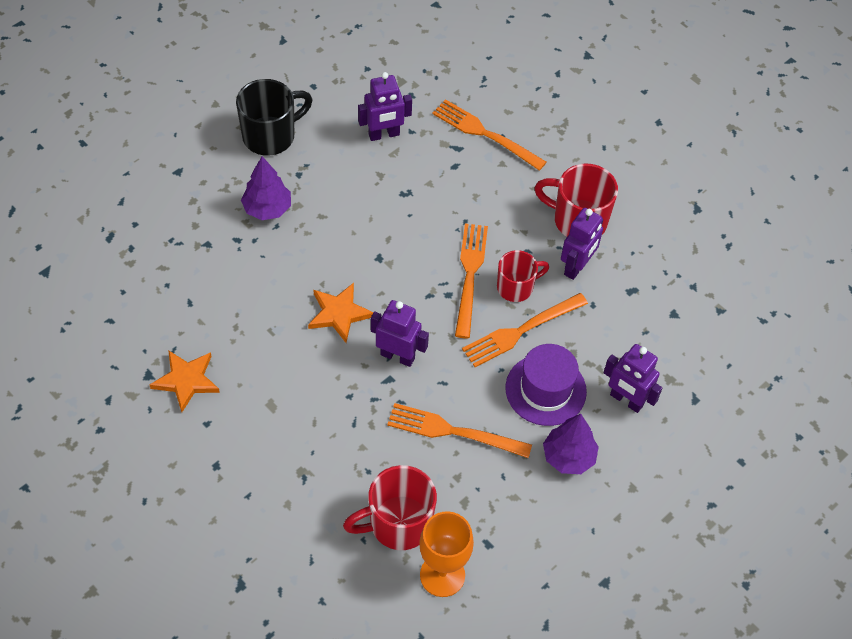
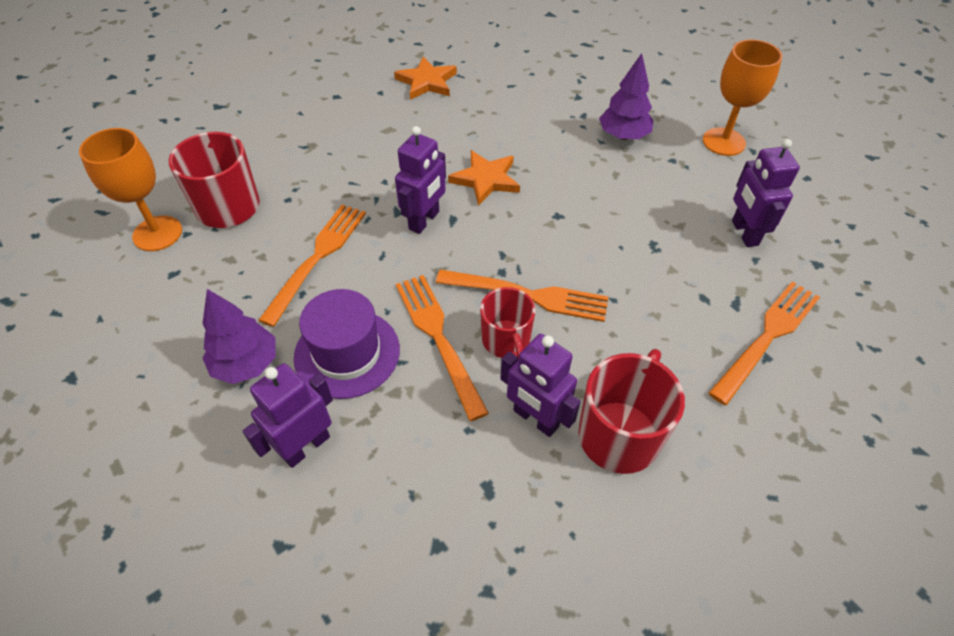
camera: 100 degrees right, 5 degrees down
(270, 136) = (723, 142): black mug -> orange goblet

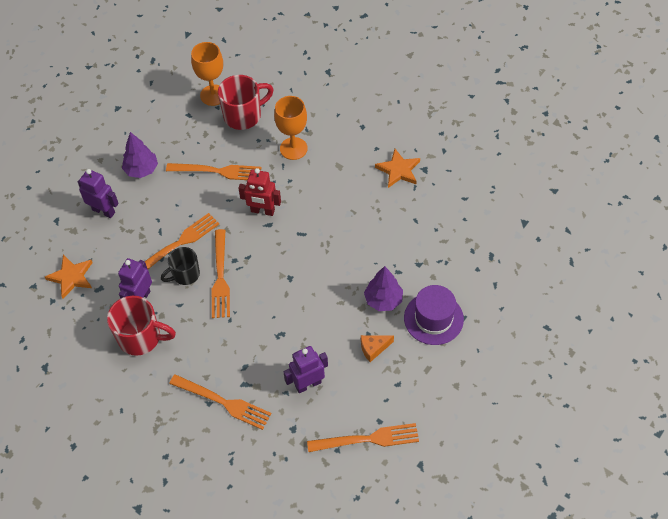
camera: 75 degrees right, 5 degrees up
(347, 353) = (159, 208): purple hat -> purple hat (433, 318)
(424, 220) = (262, 211): purple robot -> red robot
(486, 179) = (309, 232): orange star -> orange star (71, 277)
(506, 341) = (185, 275): red mug -> black mug
(696, 159) = (373, 349): none -> orange cheese
(723, 142) = (400, 364): orange goblet -> orange goblet (293, 148)
(834, 193) = (368, 439): none -> orange fork

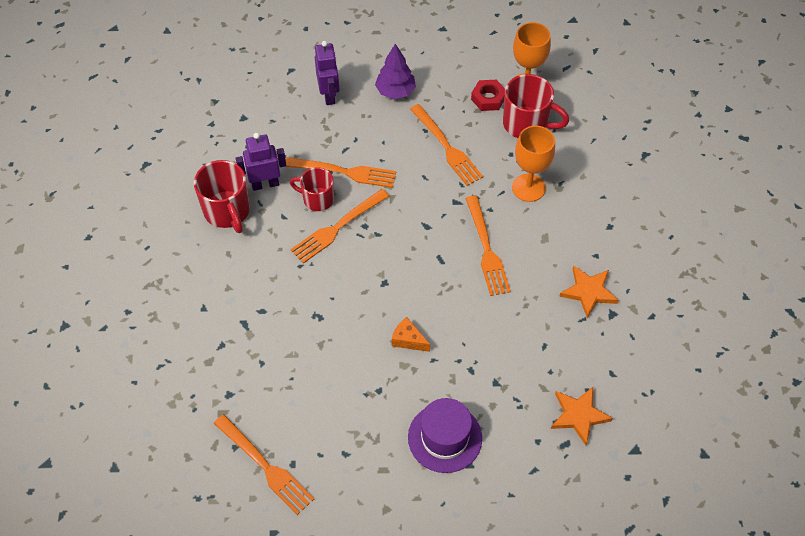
camera: 50 degrees right, 0 degrees up
(71, 277) = (245, 120): orange star -> orange star (579, 415)
(185, 275) = (317, 199): black mug -> red mug
(202, 122) = (488, 98): none -> red nut
(224, 402) = (213, 319): orange fork -> orange fork (487, 249)
(262, 211) = (436, 211): red robot -> none
(308, 384) = (284, 375): purple robot -> none
(373, 349) = (367, 406): orange cheese -> orange cheese (408, 340)
(383, 300) = (427, 378): purple tree -> none

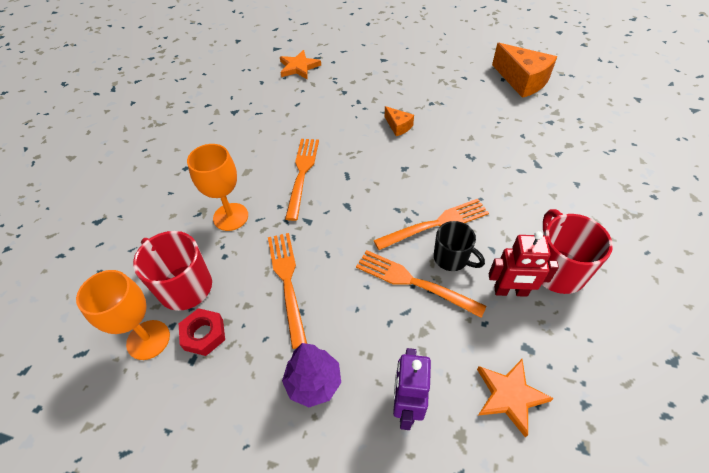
camera: 160 degrees left, 5 degrees down
(265, 184) = (510, 291): purple robot -> red robot
(266, 466) = (522, 80): orange fork -> orange cheese
(317, 199) = (452, 258): red mug -> black mug
(445, 438) = (393, 73): purple hat -> none
(588, 292) = (240, 127): orange star -> orange star (510, 396)

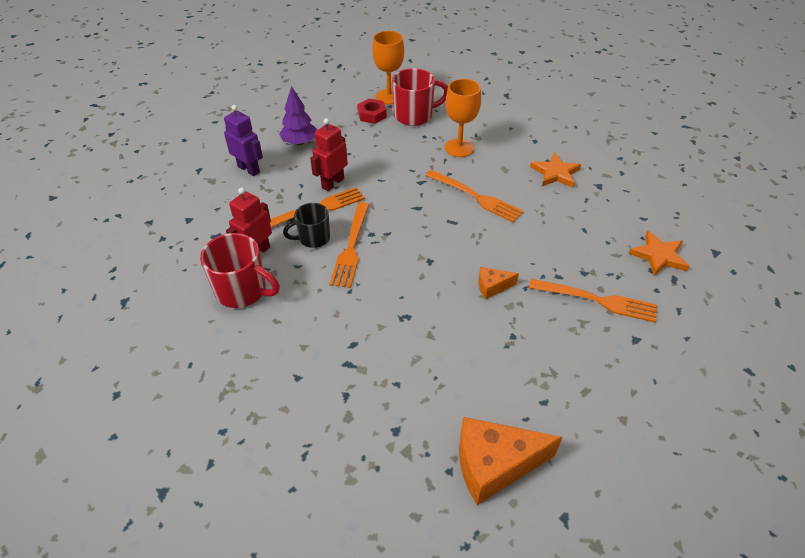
camera: 120 degrees right, 5 degrees down
(287, 281) = (376, 155): orange fork -> orange fork (597, 300)
(364, 293) = (332, 183): none -> red robot
(510, 396) = (204, 210): orange star -> orange star (555, 173)

